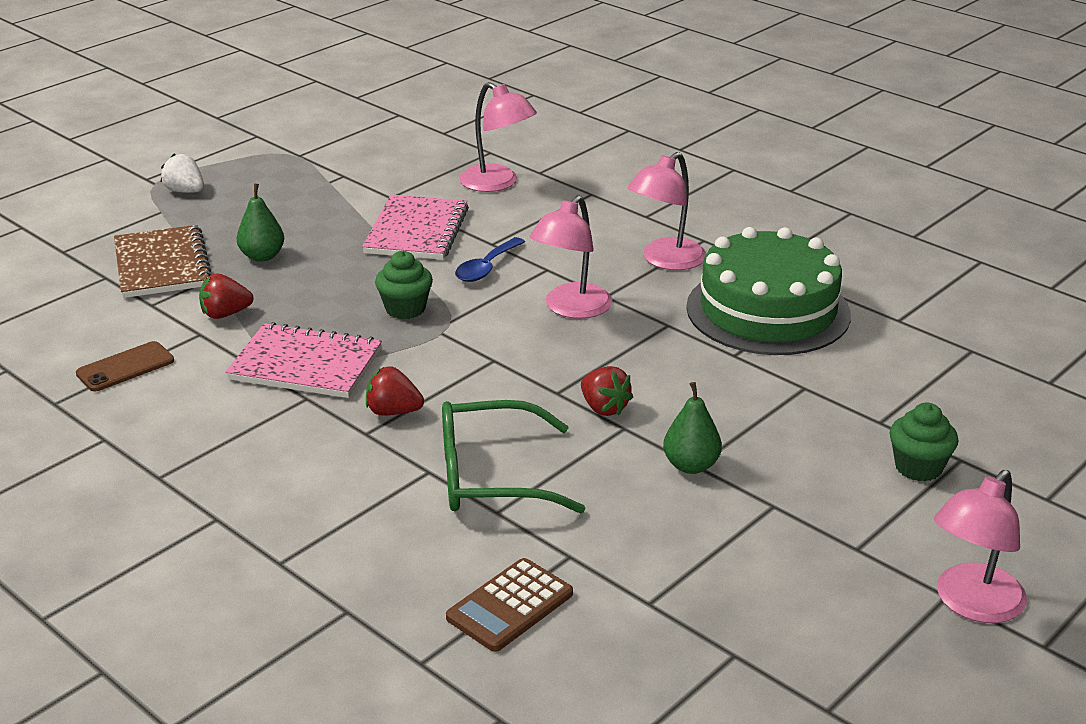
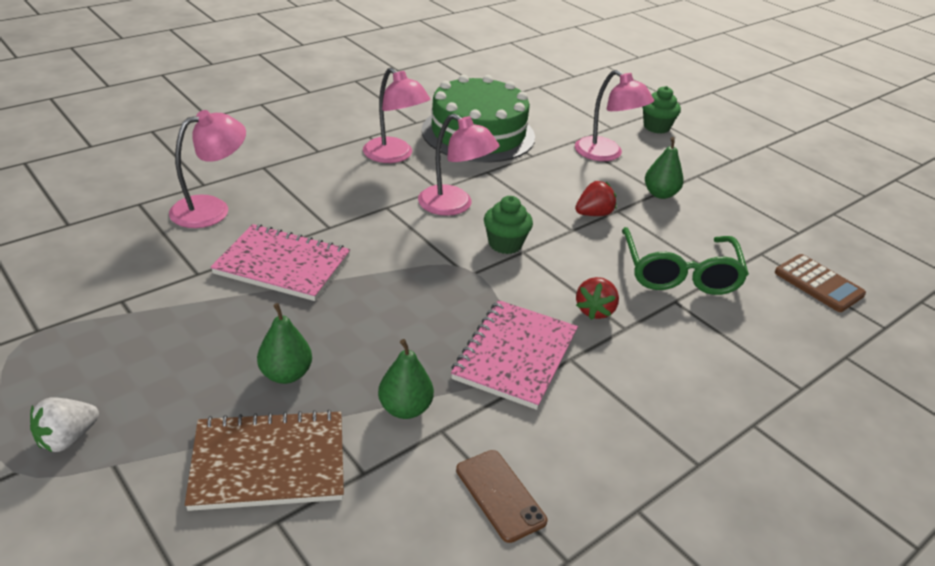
camera: 85 degrees left, 5 degrees up
(225, 314) = (405, 408): red strawberry -> green pear
(405, 309) = (430, 287): green cupcake -> green cupcake (505, 244)
(486, 267) = (372, 235): blue spoon -> none
(971, 604) = (772, 141): pink lamp -> pink lamp (606, 154)

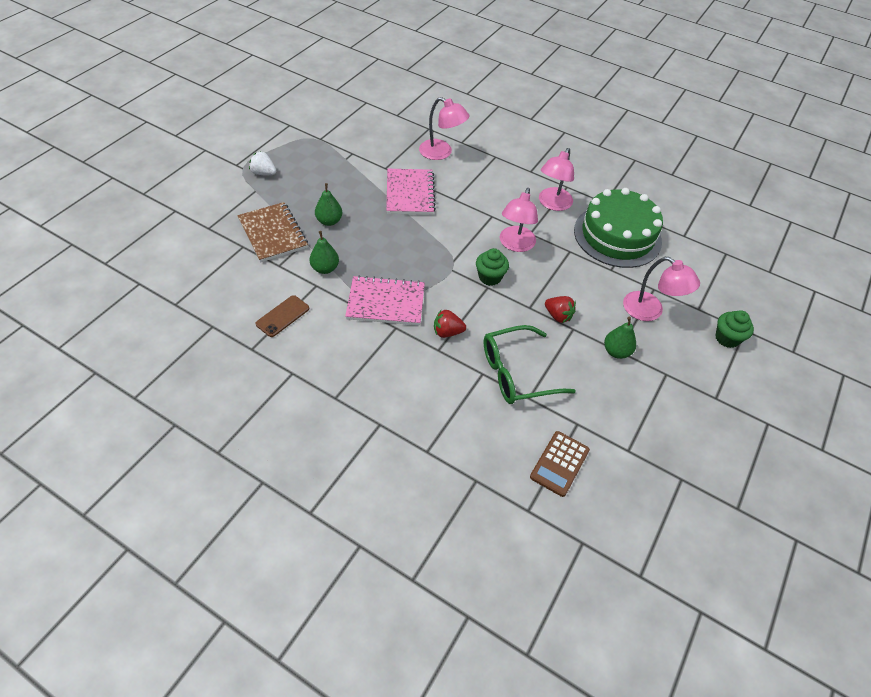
camera: 70 degrees right, 15 degrees up
(606, 154) = (650, 311): pink lamp -> pink lamp turned 75 degrees counterclockwise

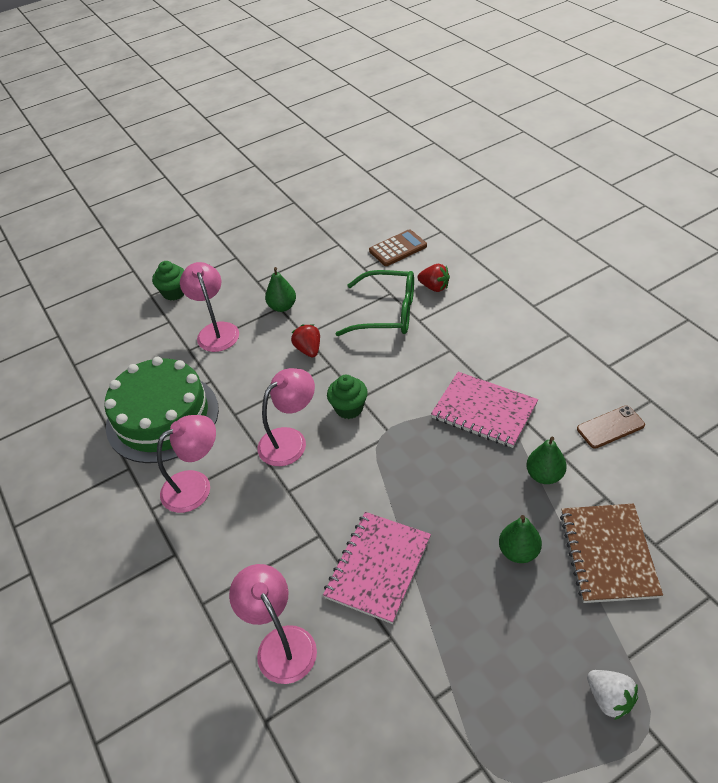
camera: 145 degrees left, 5 degrees down
(447, 332) = (431, 363): red strawberry -> red strawberry (434, 287)

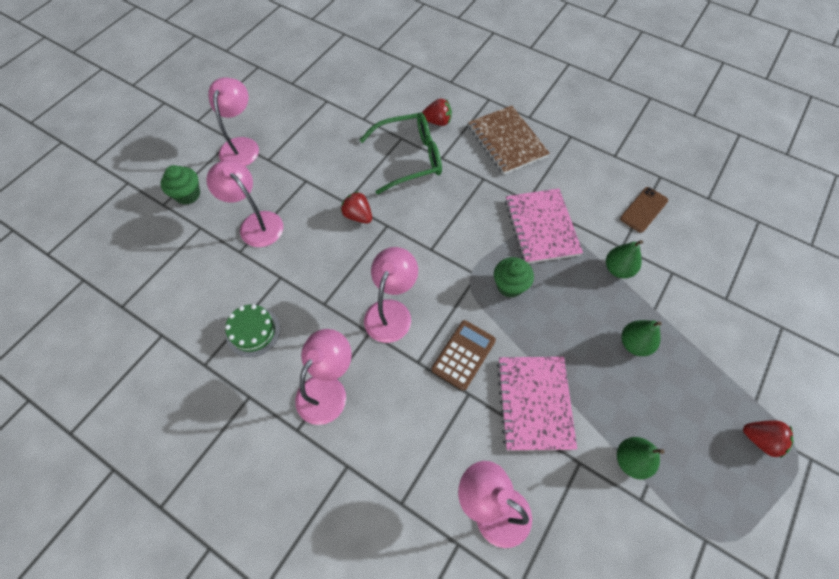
camera: 30 degrees left, 15 degrees up
(162, 417) = (253, 331): green cake -> green cake, size x0.46
(241, 264) = (241, 145): none -> pink lamp
(282, 307) = (308, 179): green pear -> green pear (631, 460)
(349, 408) = (427, 262): green cupcake -> green cupcake (510, 285)
(398, 248) = (384, 91): brown calculator -> brown calculator (463, 355)
(484, 411) = (541, 227): pink notebook -> pink notebook turned 75 degrees clockwise
(608, 554) = (698, 320): brown notebook -> brown notebook (507, 141)
(609, 699) = (760, 440): white strawberry -> red strawberry

